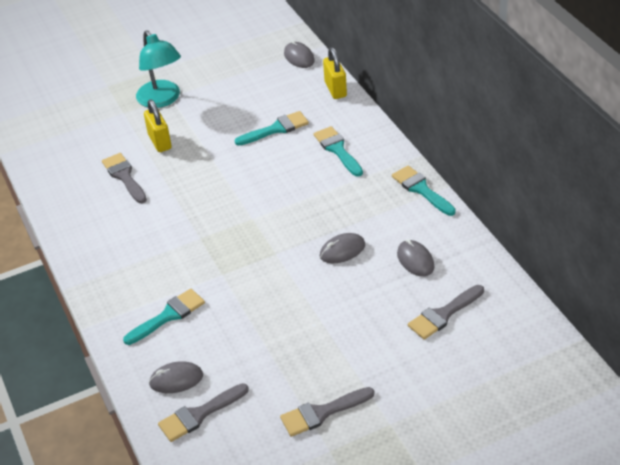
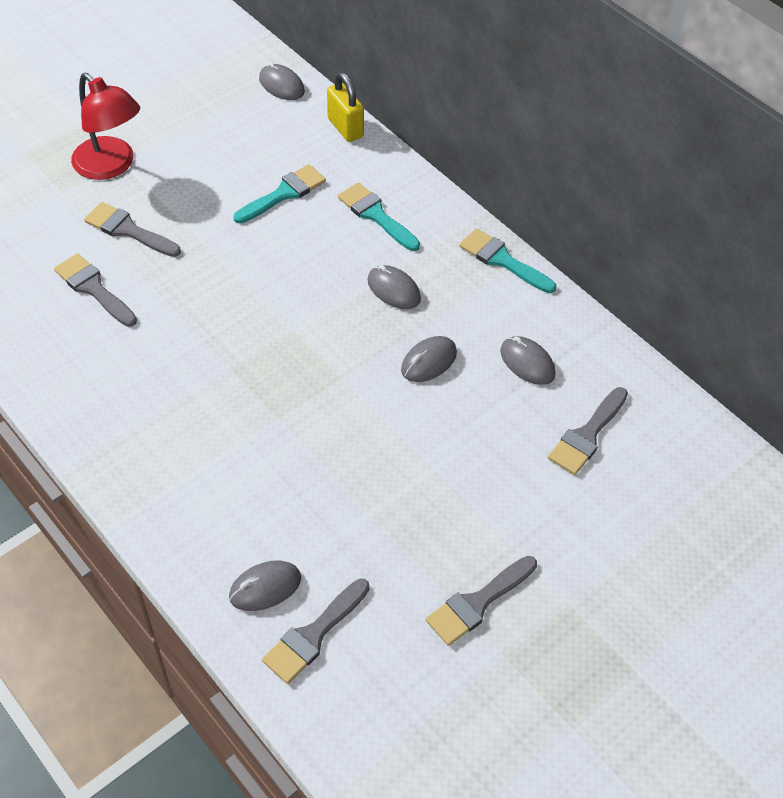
camera: 20 degrees left, 10 degrees up
(160, 142) = (128, 230): yellow padlock -> grey brush
(162, 100) = (111, 166): turquoise lamp -> red lamp
(168, 316) = (223, 492): turquoise brush -> none
(333, 200) = (393, 290): none -> grey mouse

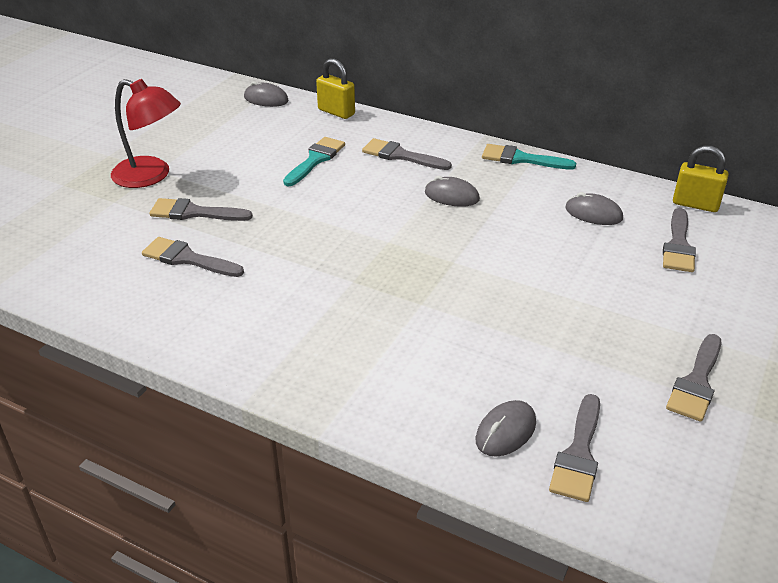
camera: 20 degrees left, 15 degrees down
(376, 215) = (401, 156): turquoise brush -> grey brush
(429, 361) = (517, 233): grey mouse -> none
(649, 387) = (695, 204): none -> yellow padlock

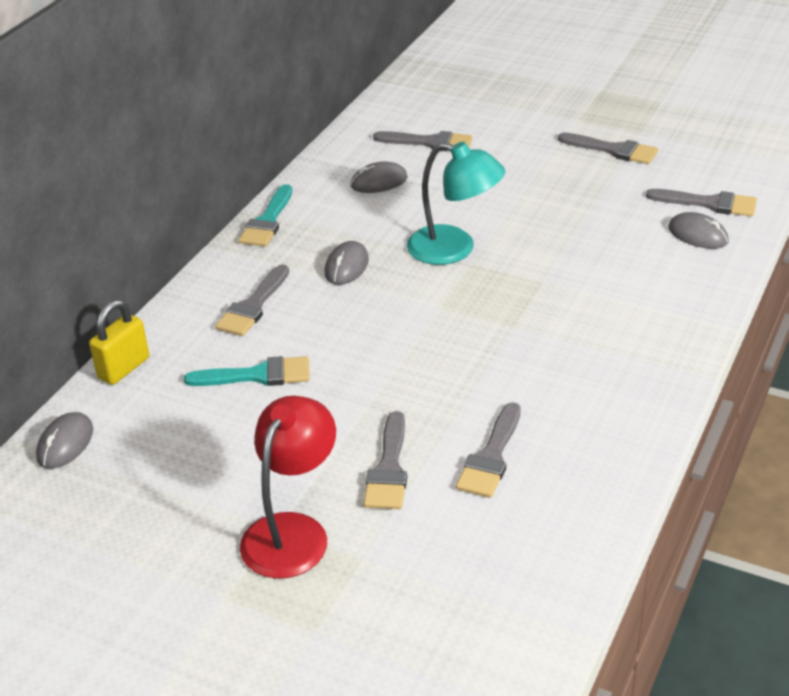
camera: 90 degrees left, 0 degrees up
(315, 160) = (257, 375): turquoise brush -> turquoise brush turned 150 degrees clockwise
(477, 253) = (454, 249): none -> turquoise lamp
(593, 213) = (379, 182): grey mouse -> grey mouse turned 45 degrees clockwise
(695, 204) = (360, 129): yellow padlock -> none

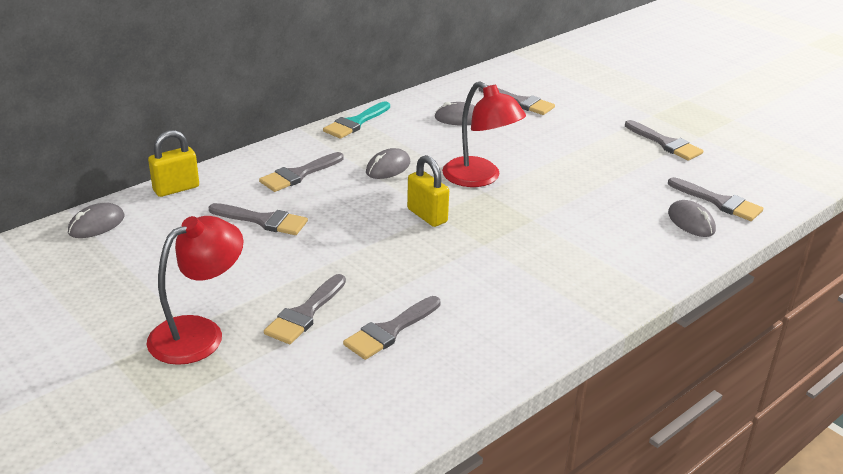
camera: 20 degrees right, 5 degrees down
(257, 375) = (263, 220): turquoise brush -> grey brush
(431, 312) = (427, 216): none -> yellow padlock
(454, 249) = (480, 178): turquoise lamp -> red lamp

